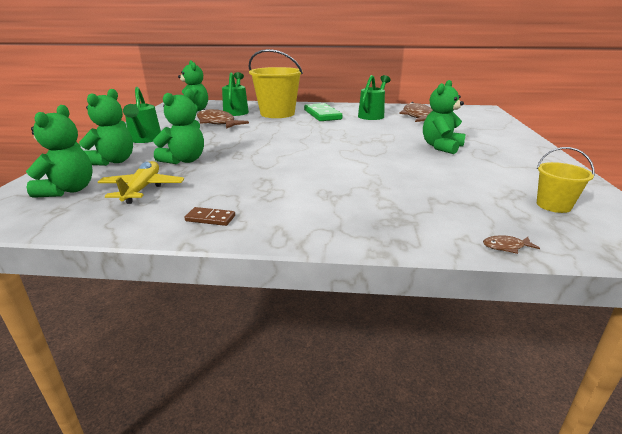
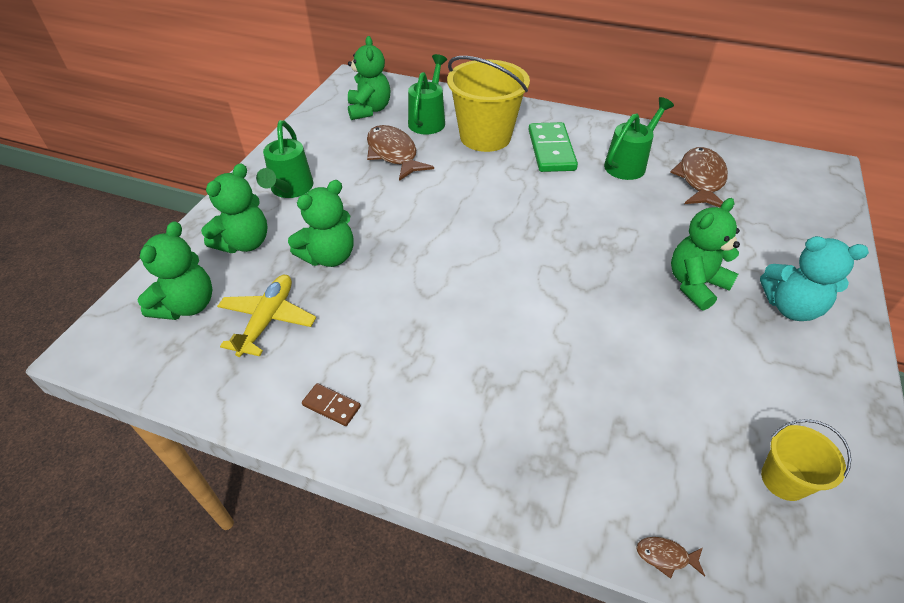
camera: 15 degrees right, 20 degrees up
(502, 148) = (790, 307): none -> turquoise teddy bear

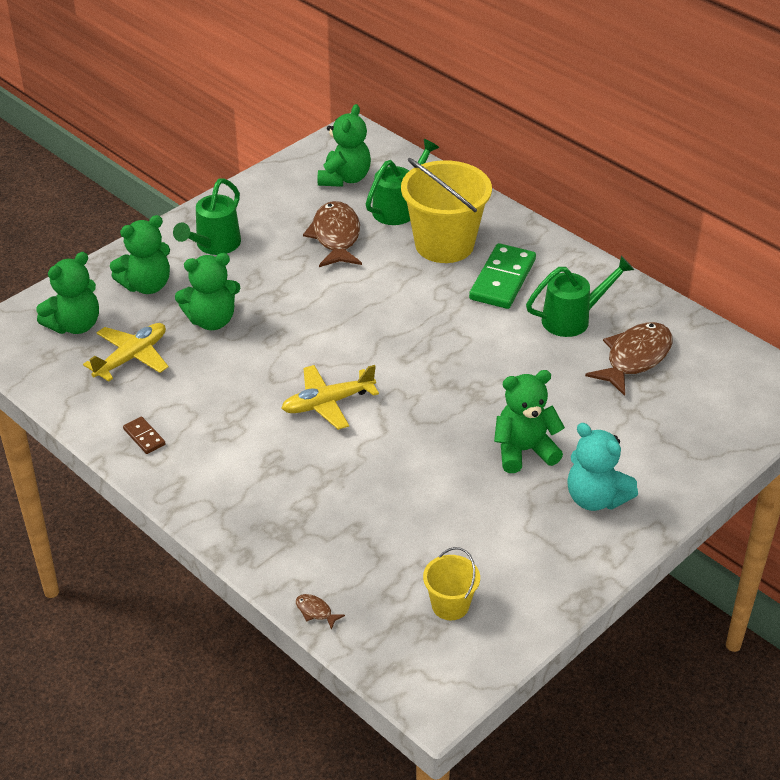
camera: 25 degrees right, 5 degrees down
(493, 300) = (327, 403): none -> yellow plane

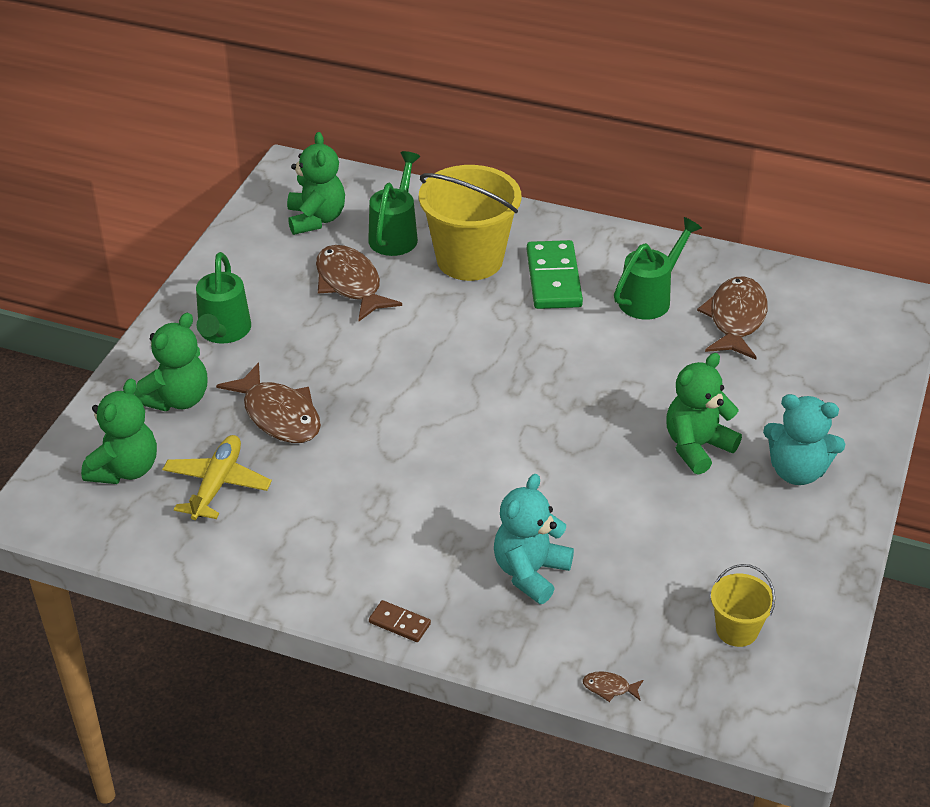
camera: 25 degrees left, 0 degrees up
(144, 437) = (294, 567): brown domino -> brown domino (399, 623)
(211, 320) = (278, 415): green teddy bear -> brown fish
(317, 502) = (530, 572): none -> turquoise teddy bear
(327, 403) = (466, 464): yellow plane -> none

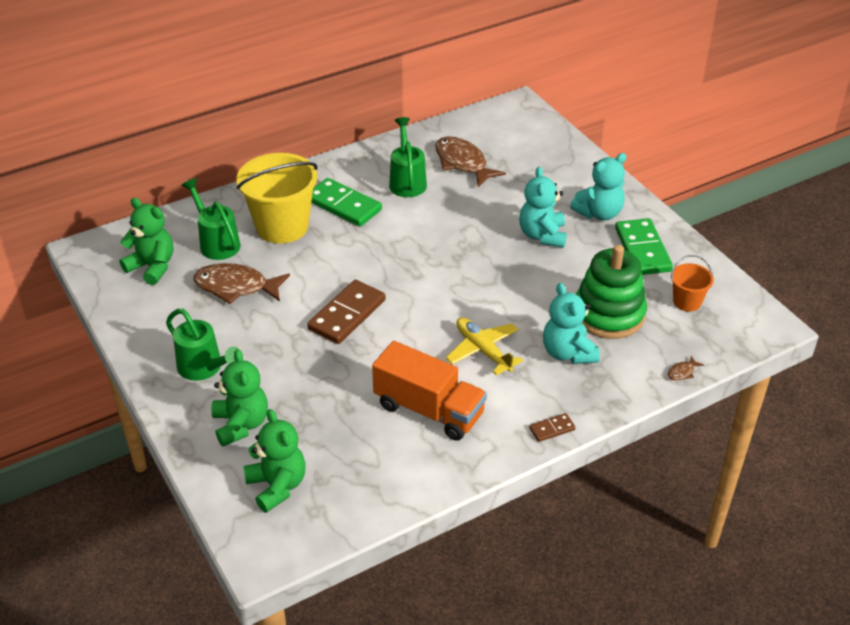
camera: 50 degrees left, 0 degrees up
(217, 484) = (344, 447): yellow plane -> yellow plane (483, 350)
(278, 415) = (316, 385): brown fish -> none
(328, 513) = (429, 410): none -> orange truck
(397, 377) = (347, 314): none -> brown domino
(632, 572) = (608, 314): none -> green stacking toy
(697, 447) = (542, 235): green teddy bear -> turquoise teddy bear
(737, 630) = (687, 302): yellow bucket -> orange bucket
(780, 542) = (643, 250): none -> green domino

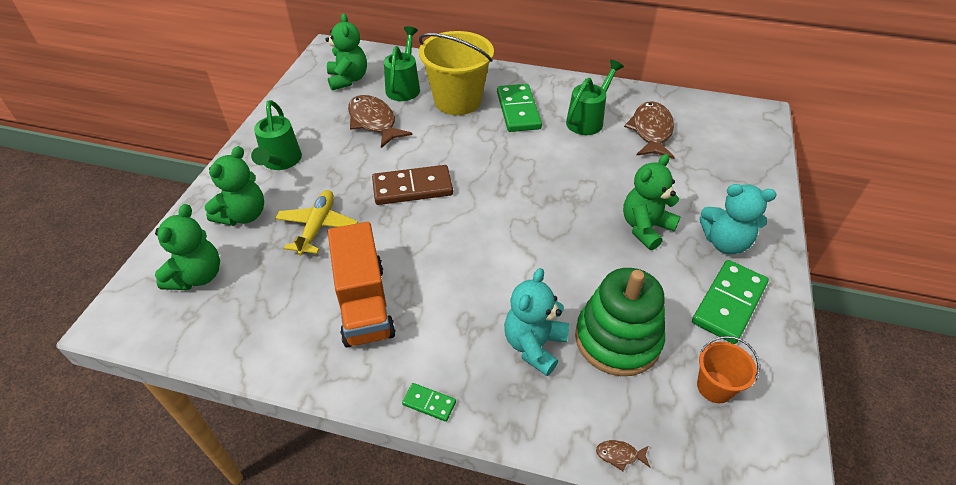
camera: 45 degrees right, 5 degrees up
(483, 350) = (468, 288): yellow plane -> yellow plane (317, 227)
(542, 235) = (645, 228): turquoise teddy bear -> green teddy bear
(552, 429) = (429, 403): brown domino -> green domino

